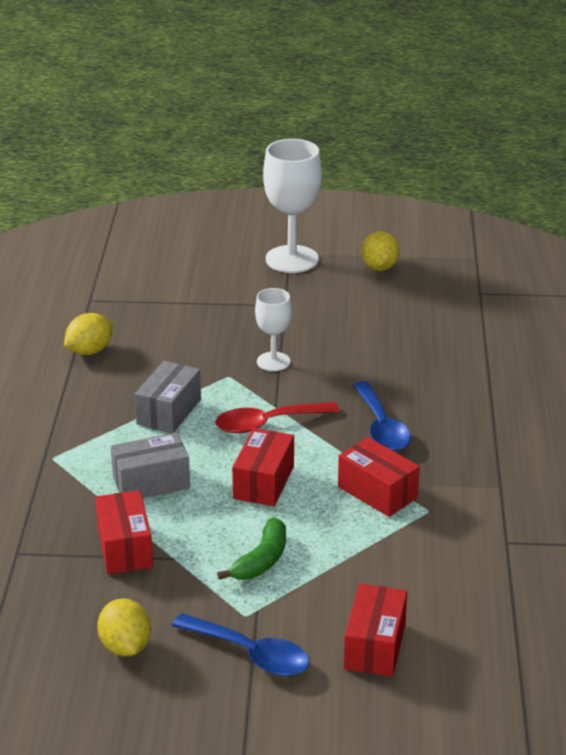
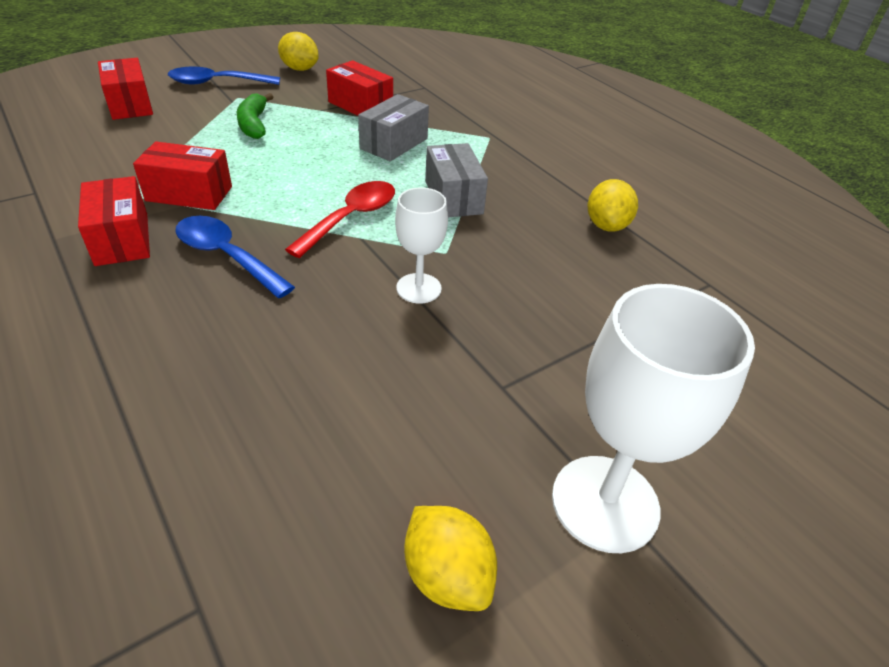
camera: 140 degrees right, 10 degrees up
(264, 482) = (303, 170): red box -> red box (122, 239)

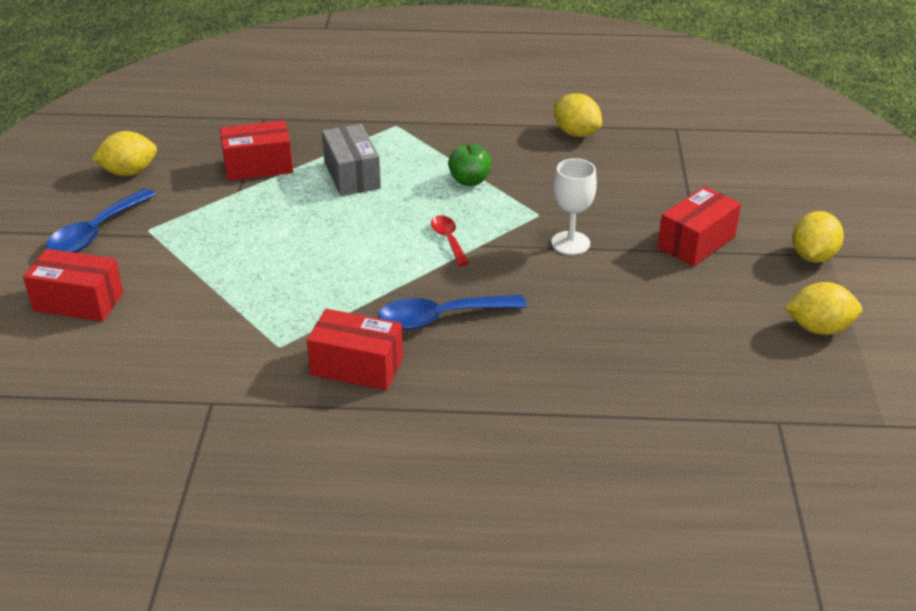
camera: 50 degrees left, 5 degrees down
(189, 194) = (317, 311): red box -> red box (696, 242)
(254, 124) = (222, 237): green banana -> none
(351, 218) = (448, 240): red spoon -> red spoon, size x0.58
(453, 197) = (469, 181): grey box -> green apple
(605, 503) = (813, 256): white goblet -> yellow lemon

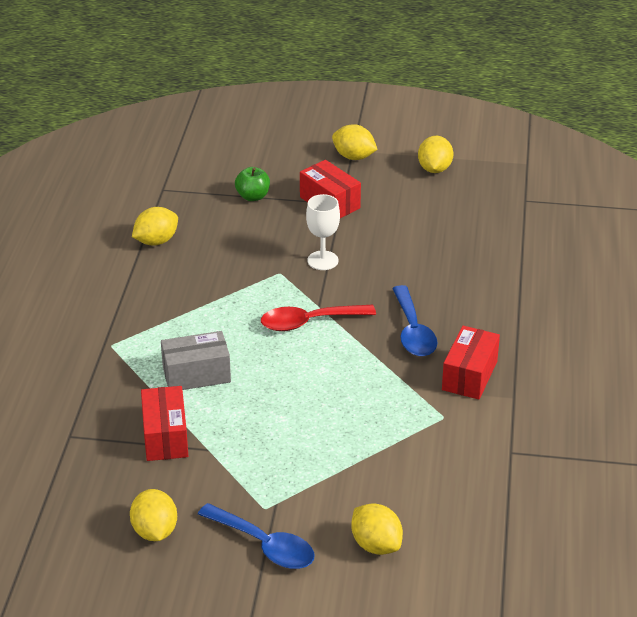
camera: 85 degrees left, 0 degrees up
(78, 302) = (376, 545): red box -> yellow lemon
(448, 240) = (309, 322): red spoon -> red spoon, size x1.72
(469, 181) = (221, 305): green apple -> green apple (253, 196)

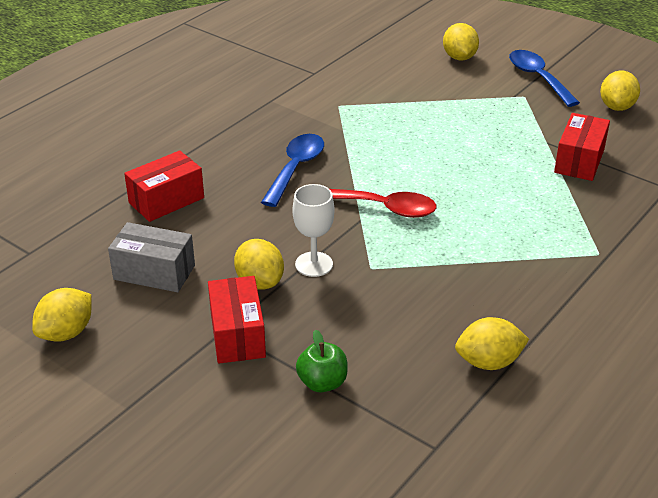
camera: 150 degrees left, 0 degrees up
(196, 375) = (524, 198): grey box -> grey box (154, 272)
(354, 157) = (137, 395): yellow lemon -> yellow lemon (260, 282)
(469, 375) = (287, 123): red box -> red box (166, 200)

